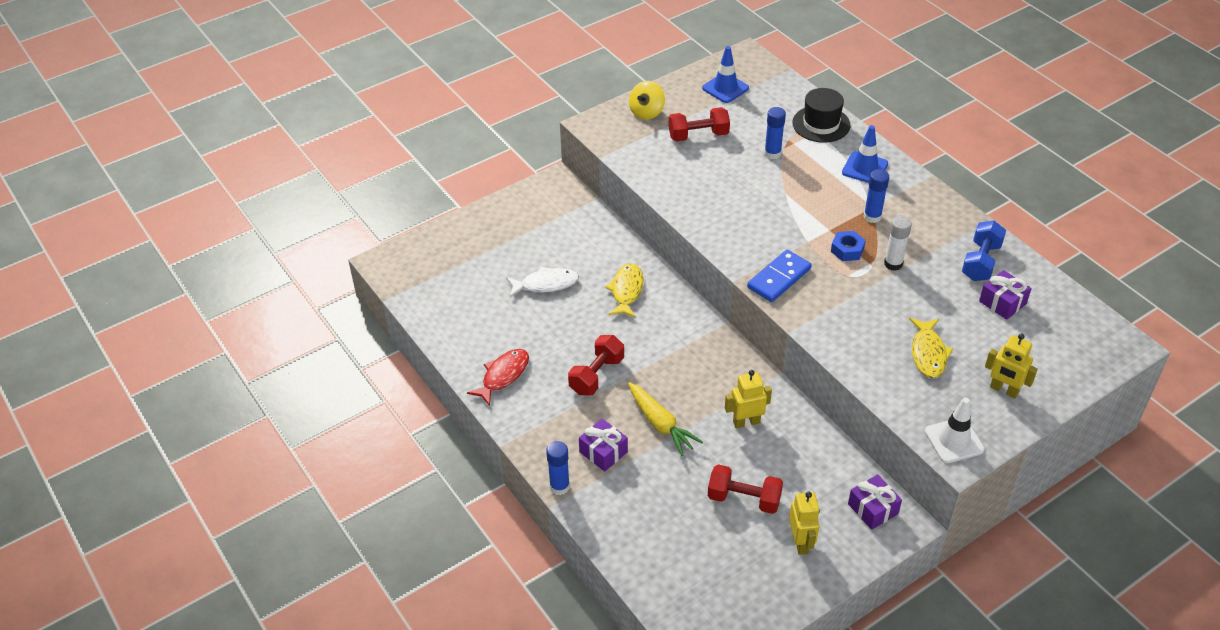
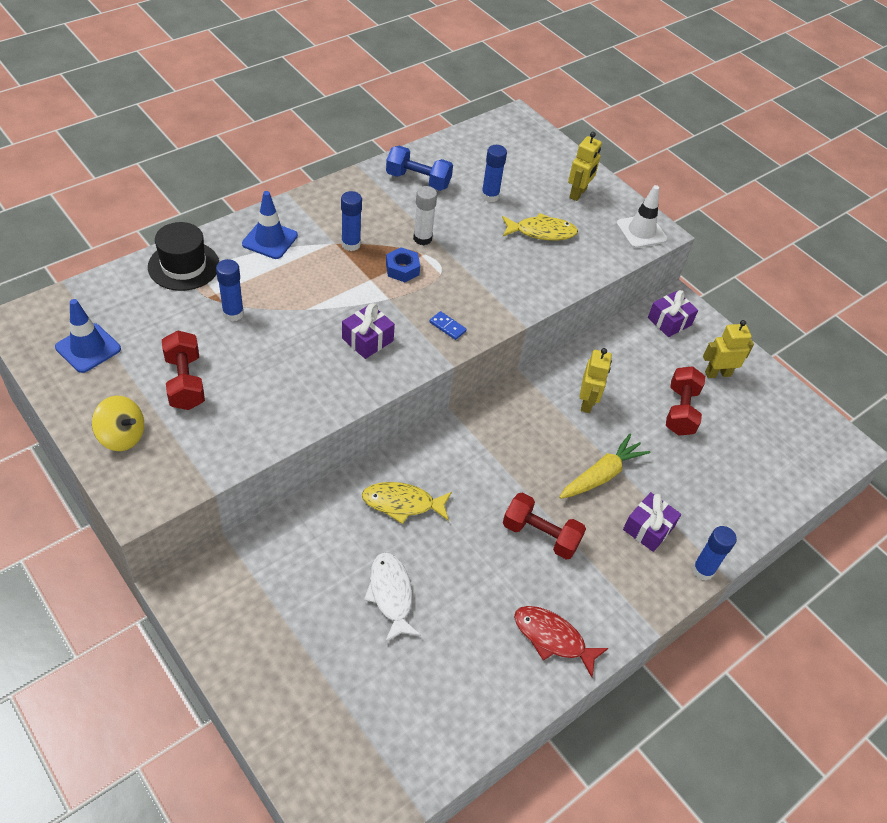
camera: 100 degrees left, 5 degrees up
(746, 422) = (587, 402): yellow robot -> yellow robot turned 150 degrees counterclockwise
(779, 278) = (447, 327): blue domino -> blue domino, size x0.49
(974, 315) = (490, 196): none -> blue glue stick
(1002, 302) = (471, 176): purple gift -> purple gift (367, 339)

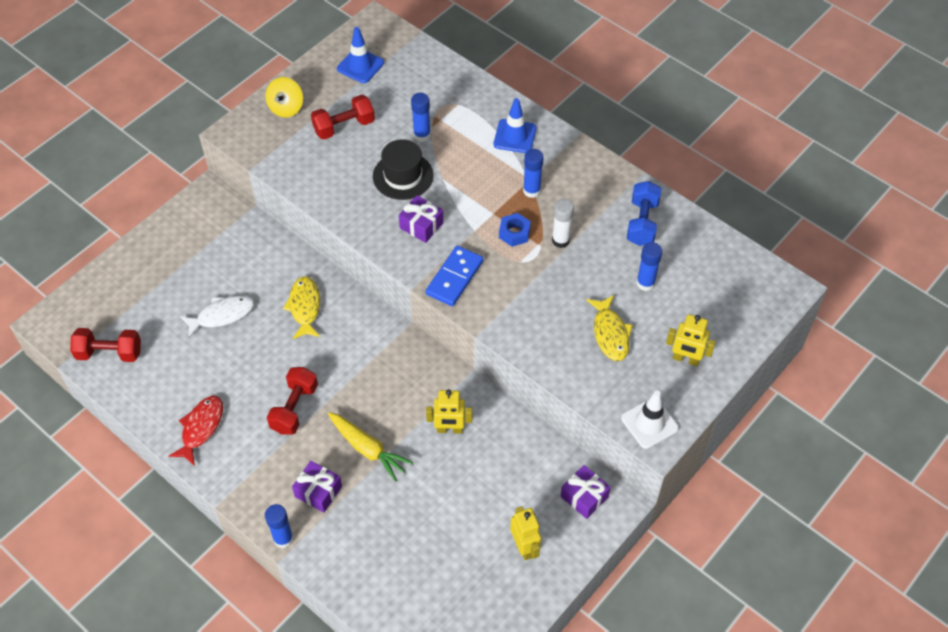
camera: 85 degrees right, 5 degrees up
(184, 266) = (463, 92): black hat -> black hat (403, 176)
(447, 327) = (455, 278): blue domino -> blue domino, size x2.04
(680, 411) = (463, 513): red dumbbell -> red dumbbell (109, 353)

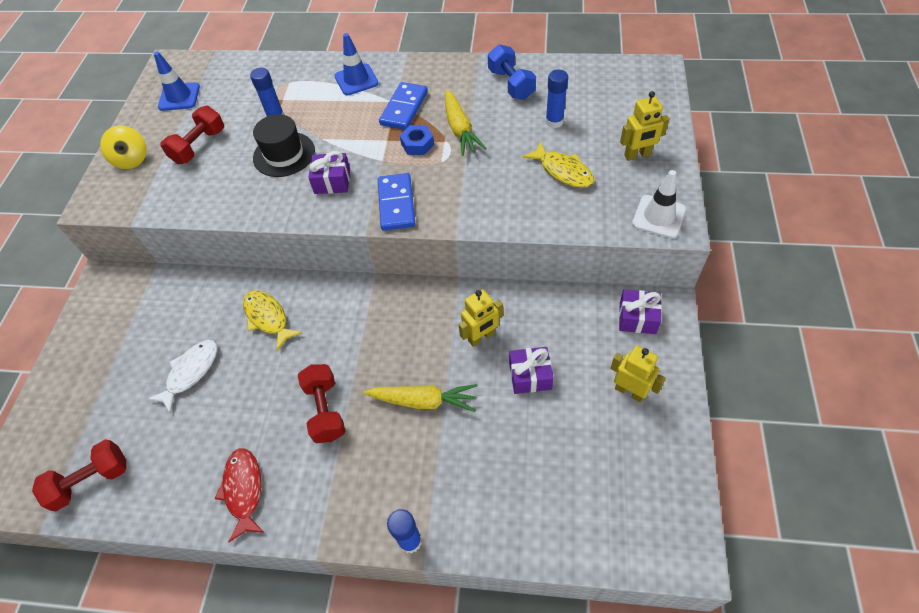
camera: 30 degrees left, 0 degrees up
(318, 491) = (408, 471): purple gift -> purple gift (530, 376)
(531, 191) = (404, 108): blue glue stick -> blue domino
(560, 240) = (460, 129): white glue stick -> yellow carrot

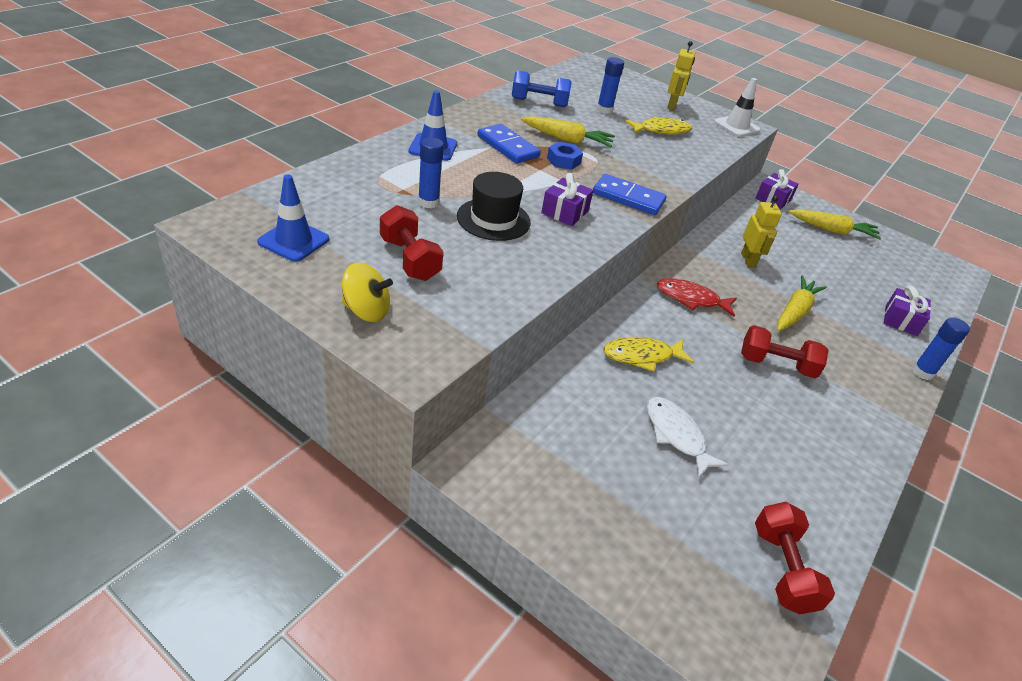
camera: 70 degrees left, 15 degrees down
(244, 490) = (842, 448): red fish -> red fish (691, 299)
(530, 376) = (798, 258): purple gift -> purple gift (901, 320)
(629, 391) = (832, 230): yellow robot -> yellow carrot

